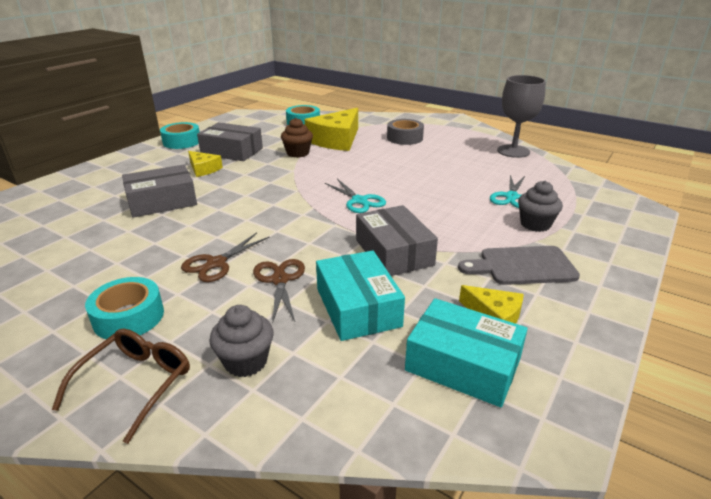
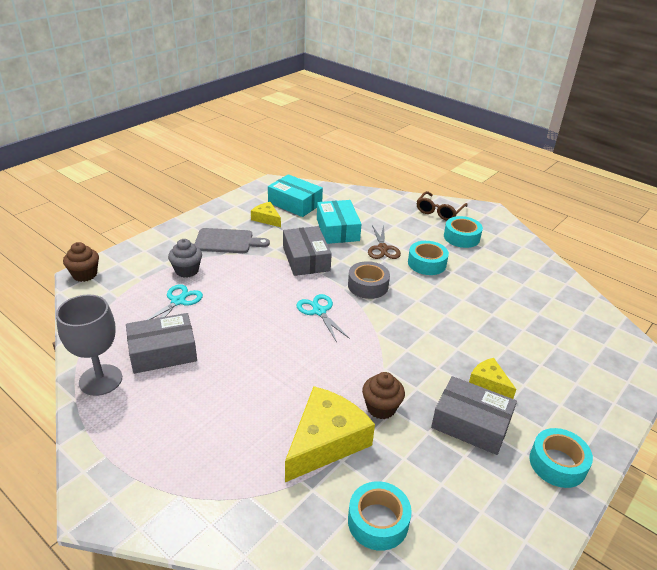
camera: 175 degrees left, 5 degrees up
(162, 201) = (502, 330): grey box -> grey box (163, 352)
(216, 263) = (427, 263): brown scissors -> turquoise tape
(246, 361) = (393, 214): grey cupcake -> none
(404, 138) = (223, 436): grey tape -> grey tape (368, 286)
(642, 210) = (85, 274): none -> brown cupcake

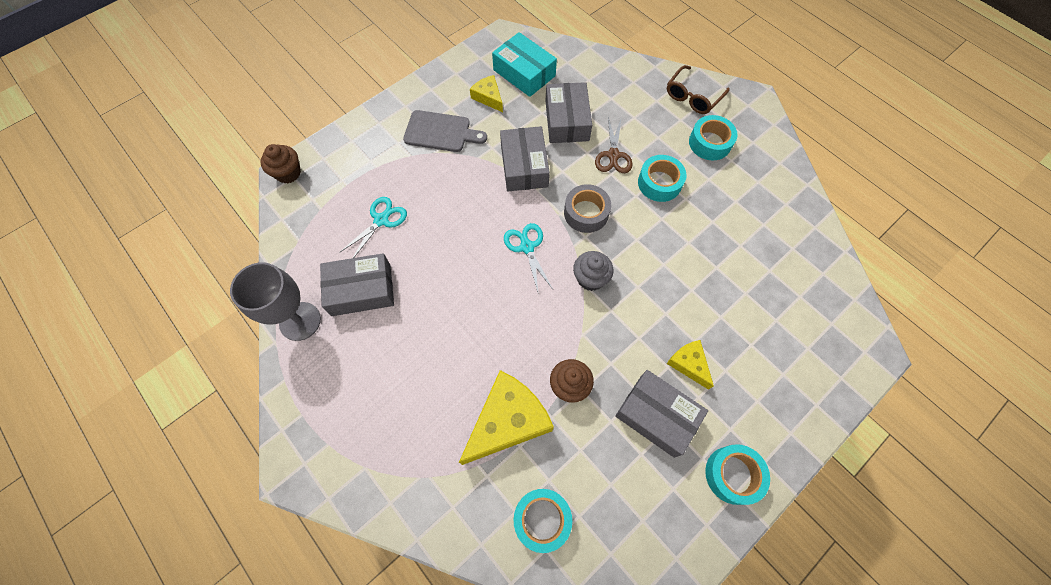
camera: 10 degrees right, 30 degrees up
(187, 271) = (394, 175): grey cupcake -> grey cupcake (590, 278)
(337, 230) = (567, 121): turquoise box -> grey box

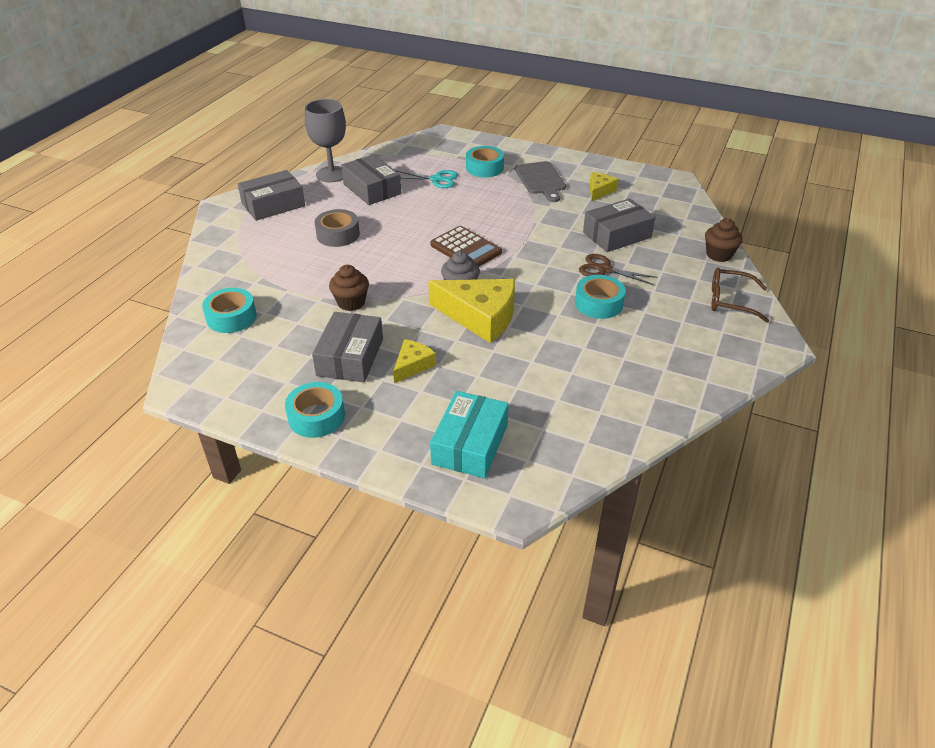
camera: 65 degrees right, 25 degrees down
(288, 173) = (445, 134): brown cupcake -> brown cupcake (719, 255)
(508, 421) = (303, 280): yellow cheese -> yellow cheese (480, 316)
(524, 73) = (646, 200): turquoise box -> turquoise box (470, 444)
(524, 166) = (545, 226): grey box -> grey box (273, 205)
(527, 247) = (465, 249): turquoise scissors -> brown calculator
(586, 213) = (526, 270): grey tape -> grey tape (338, 234)
(613, 155) = (604, 269): brown scissors -> brown scissors turned 45 degrees clockwise
(710, 143) = (681, 325): turquoise tape -> turquoise tape (484, 168)

